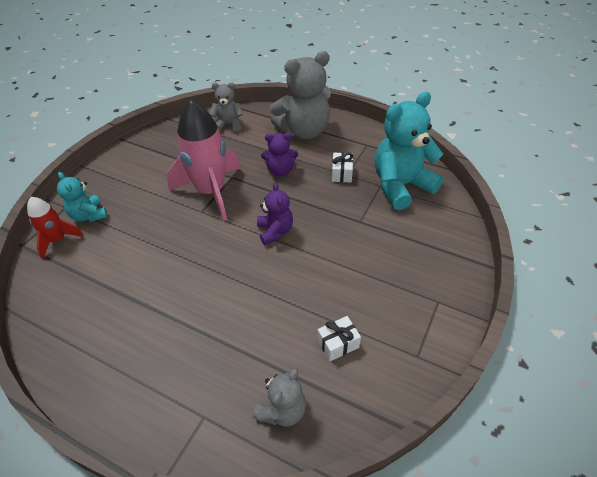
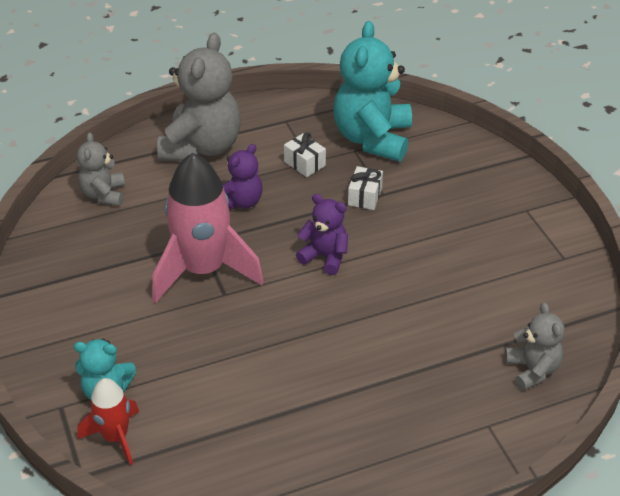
camera: 50 degrees left, 5 degrees down
(228, 124) = (104, 194): grey teddy bear -> grey teddy bear turned 45 degrees counterclockwise
(338, 344) = (503, 296): white gift -> white gift (365, 196)

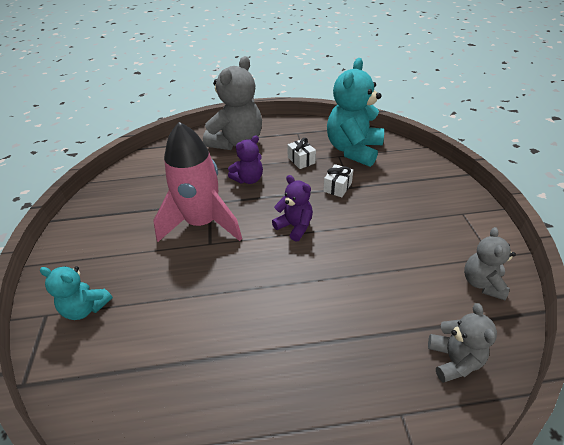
camera: 15 degrees right, 0 degrees up
(104, 194) = (161, 163): grey teddy bear -> grey teddy bear (482, 283)
(115, 437) = (69, 352): red rocket -> none

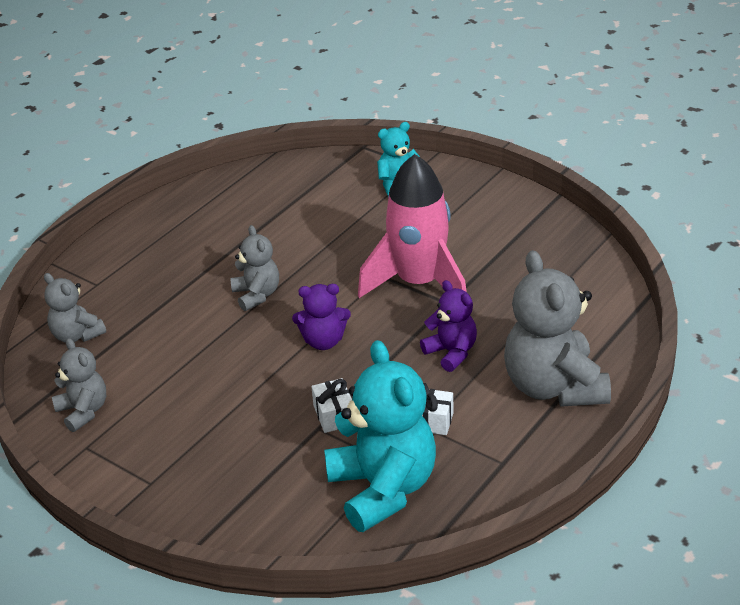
camera: 135 degrees right, 5 degrees down
(248, 179) = (451, 352): purple teddy bear -> purple teddy bear turned 135 degrees clockwise
(292, 289) = (257, 295): none -> grey teddy bear

